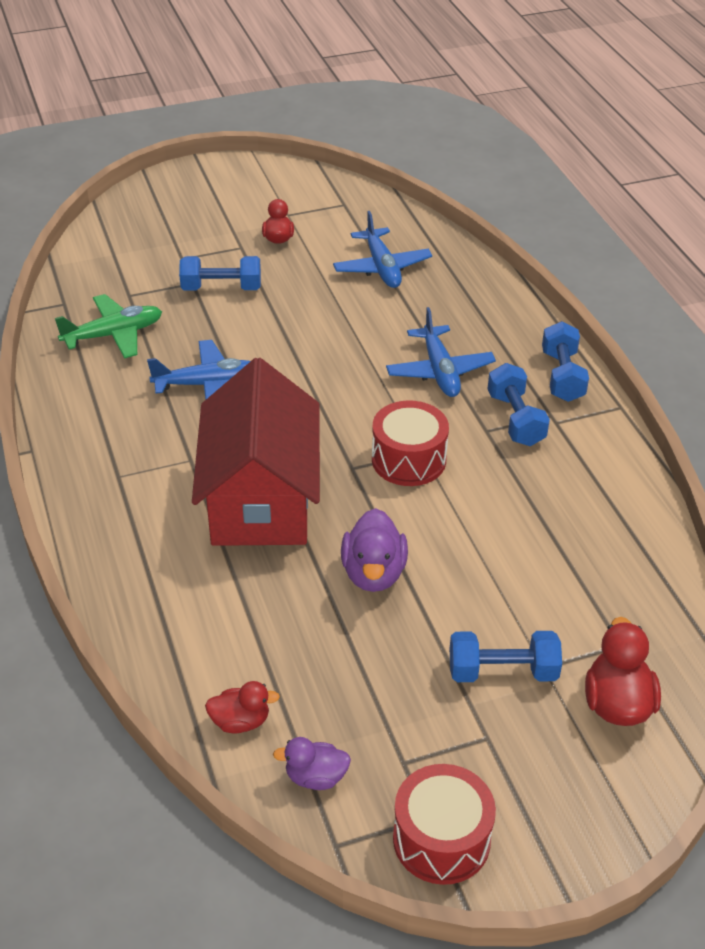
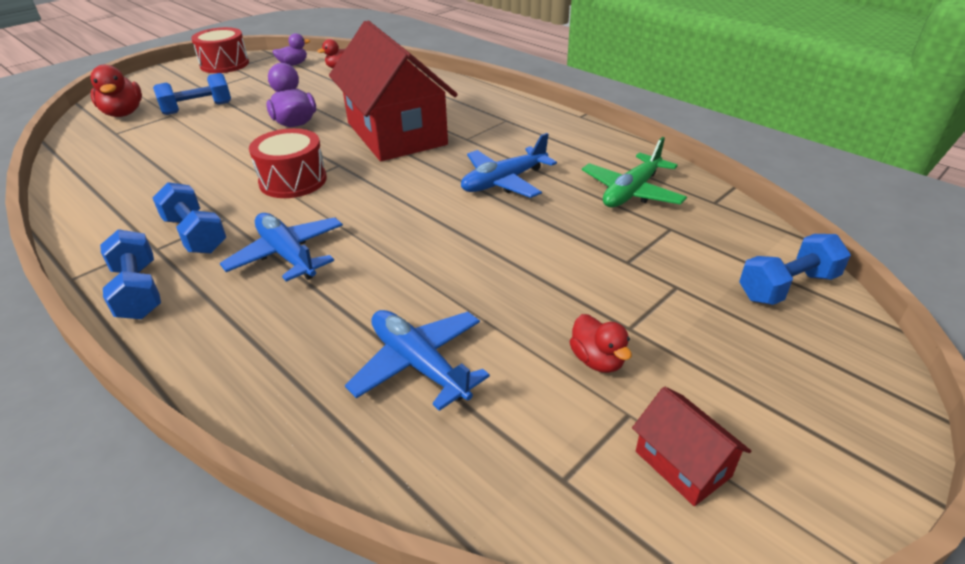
camera: 155 degrees right, 5 degrees down
(221, 288) = (590, 266): blue dumbbell -> blue dumbbell (787, 287)
(284, 193) = (682, 464): none -> red house

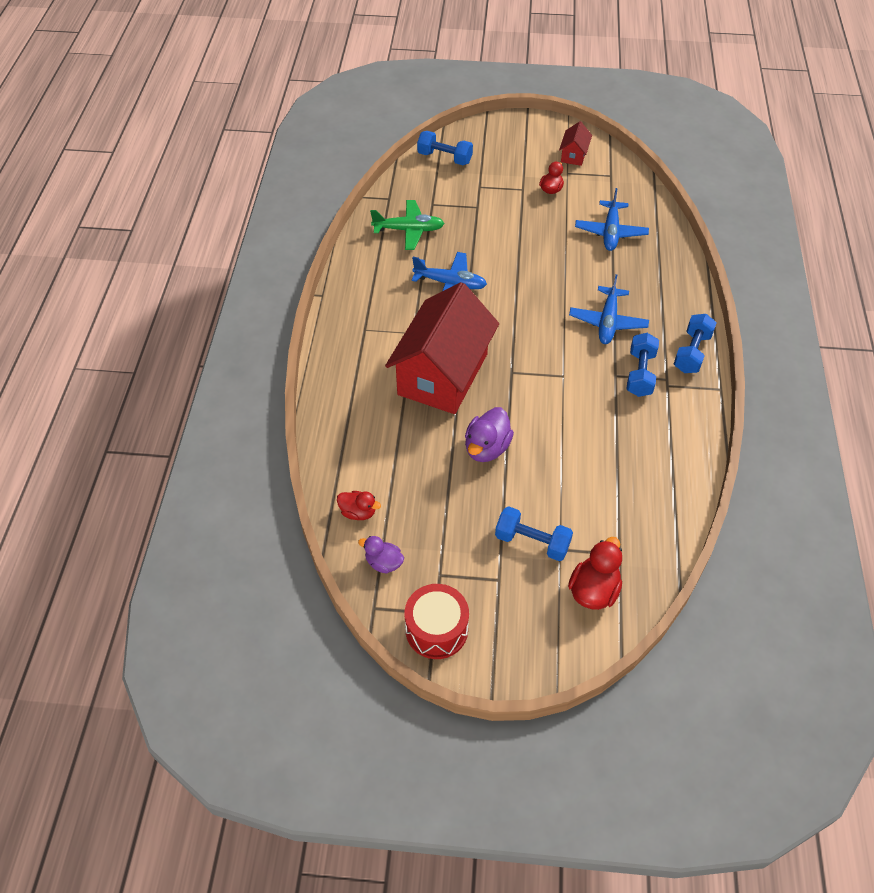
camera: 130 degrees left, 15 degrees up
(293, 180) = (551, 379): red drum -> none

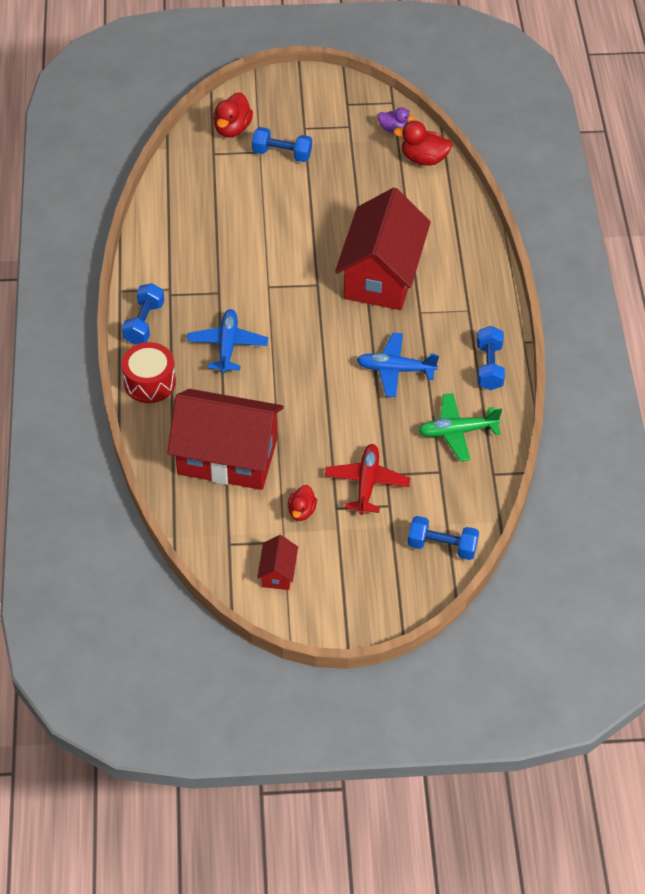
camera: 170 degrees right, 0 degrees up
(358, 512) = (423, 159): red duck -> red duck, size x1.57
(436, 629) = (344, 95): red drum -> red drum (149, 382)
(487, 448) = (329, 216): purple duck -> none
(494, 202) = (367, 483): none -> red plane
(610, 232) = (227, 457): blue plane -> red house
(640, 374) = (195, 296): blue dumbbell -> blue dumbbell (489, 367)

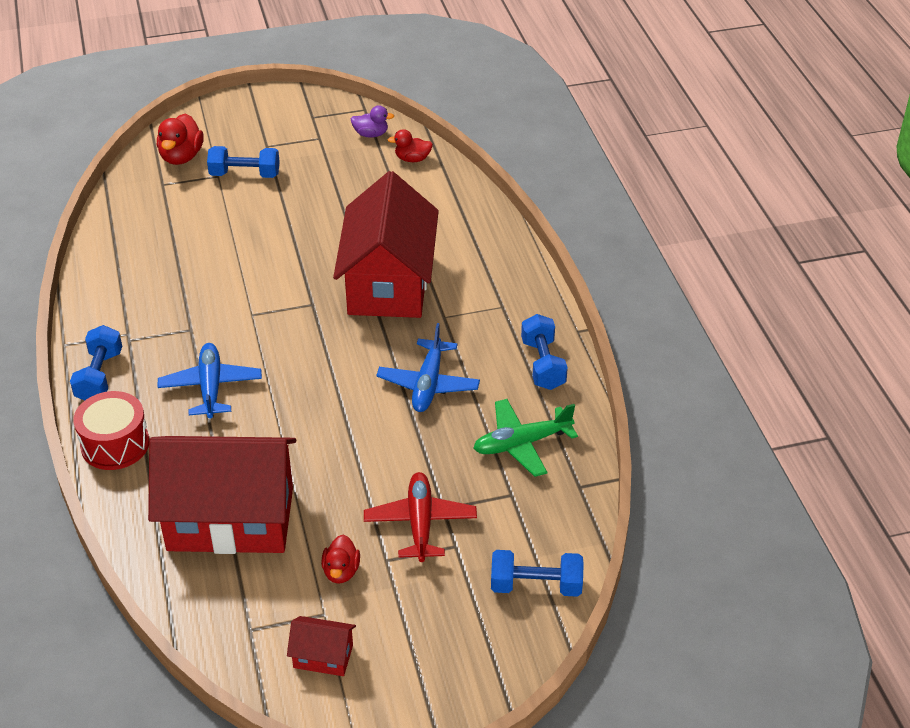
camera: 10 degrees left, 10 degrees down
(278, 572) = (323, 656): red house -> red house turned 75 degrees counterclockwise
(395, 369) = (428, 384): blue plane -> blue plane turned 75 degrees counterclockwise
(423, 159) = (412, 159): red duck -> red duck, size x0.64

